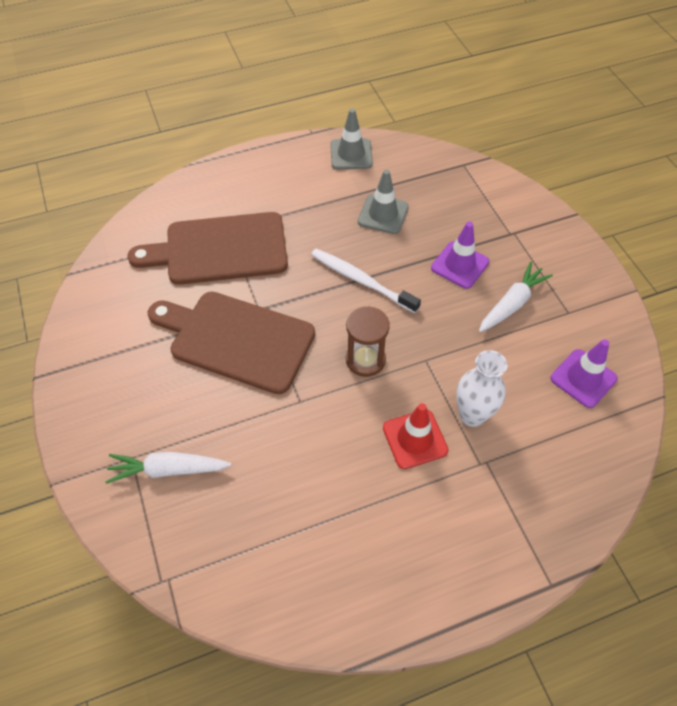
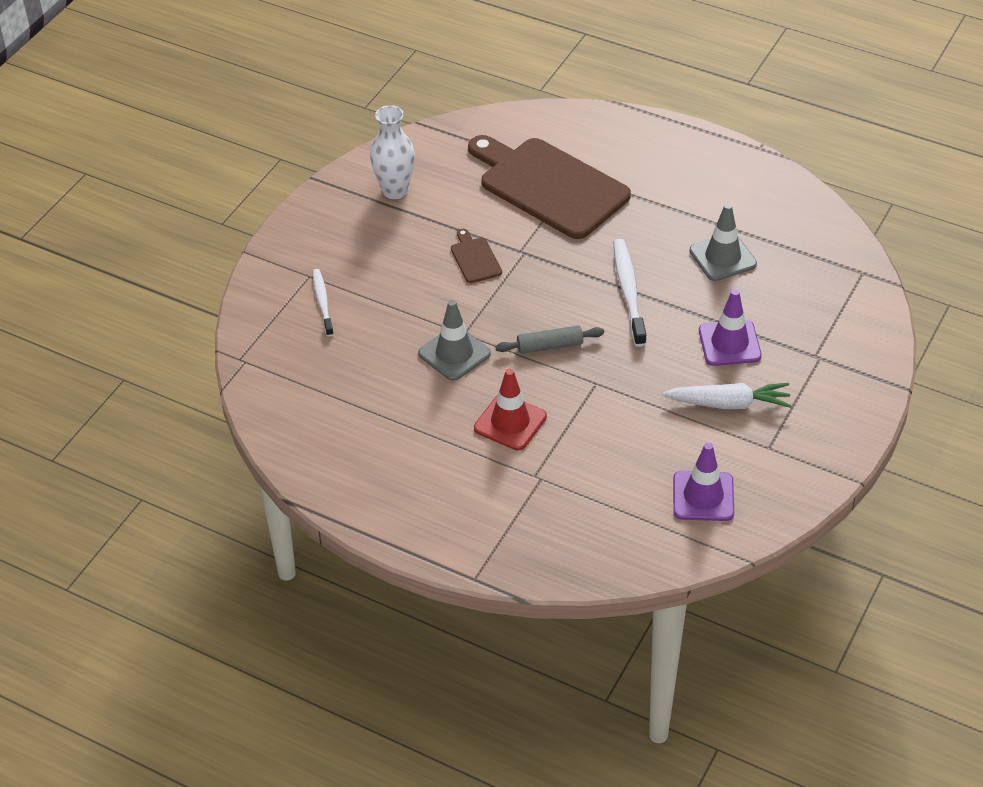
camera: 50 degrees right, 10 degrees down
(169, 470) = (322, 302): white carrot -> white toothbrush
(236, 339) = (475, 258): brown cutting board -> brown cutting board, size x0.41
(351, 154) = (768, 190): grey traffic cone -> grey traffic cone (454, 354)
(365, 360) = (550, 346): brown hourglass -> grey rolling pin
(472, 415) = (575, 444): white vase -> white vase (395, 191)

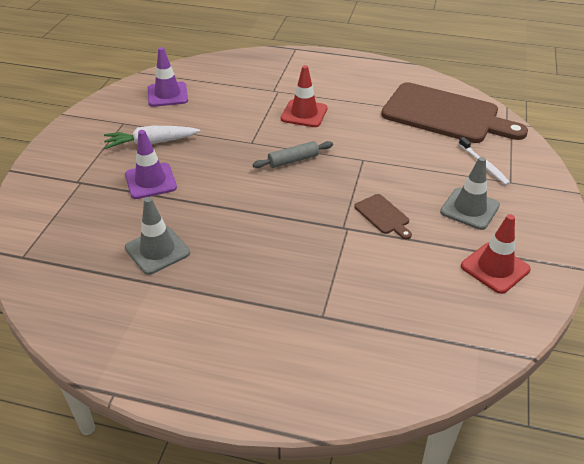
camera: 165 degrees right, 5 degrees down
(395, 191) = (495, 268): white vase -> red traffic cone
(454, 354) = (362, 146): grey traffic cone -> grey traffic cone (469, 209)
(549, 186) = (345, 299): brown cutting board -> brown cutting board (445, 115)
(628, 292) = (240, 208): white toothbrush -> none

